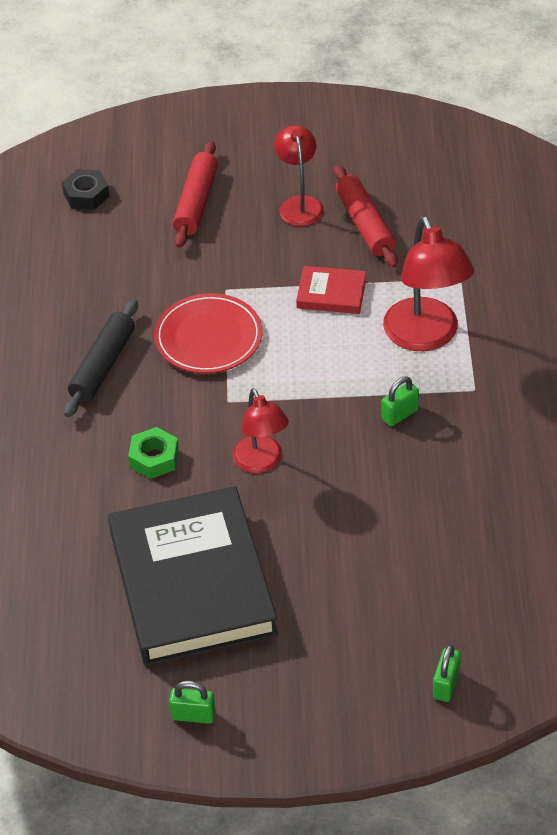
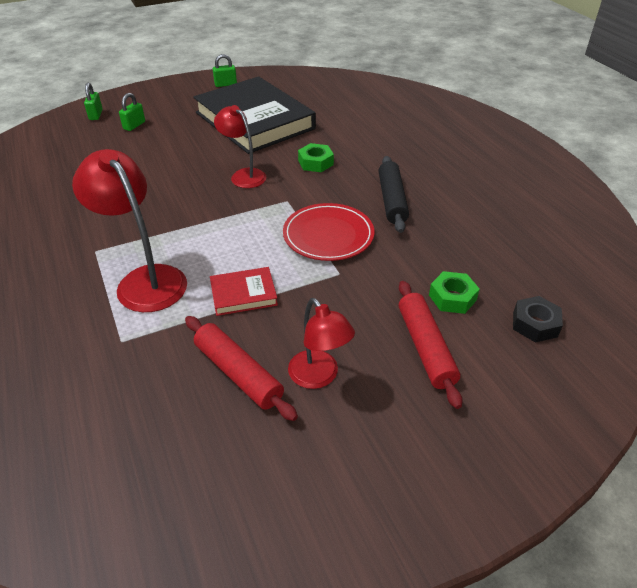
camera: 155 degrees right, 5 degrees down
(136, 236) = (452, 297): none -> green nut
(400, 414) = (153, 222): green padlock -> green padlock (134, 125)

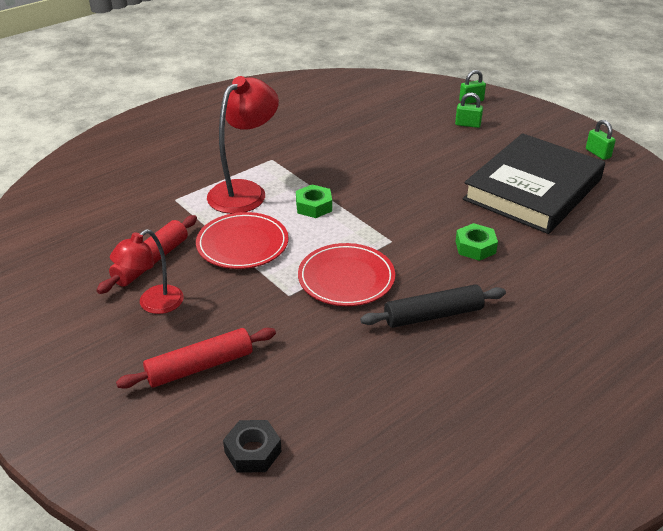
camera: 75 degrees right, 5 degrees down
(243, 175) = (421, 205): red lamp -> none
(243, 294) = (242, 244): red book -> red plate
(452, 297) = (277, 380): green nut -> green nut (314, 206)

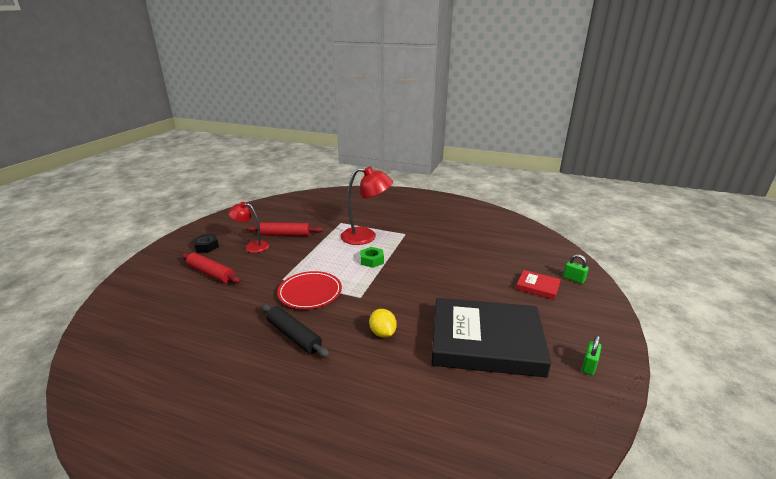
camera: 60 degrees right, 10 degrees down
(242, 244) = (317, 252): red plate -> none
(253, 451) = (152, 309): black nut -> black nut (206, 246)
(467, 124) = (537, 287): green padlock -> red book
(475, 247) = (382, 333): green nut -> yellow lemon

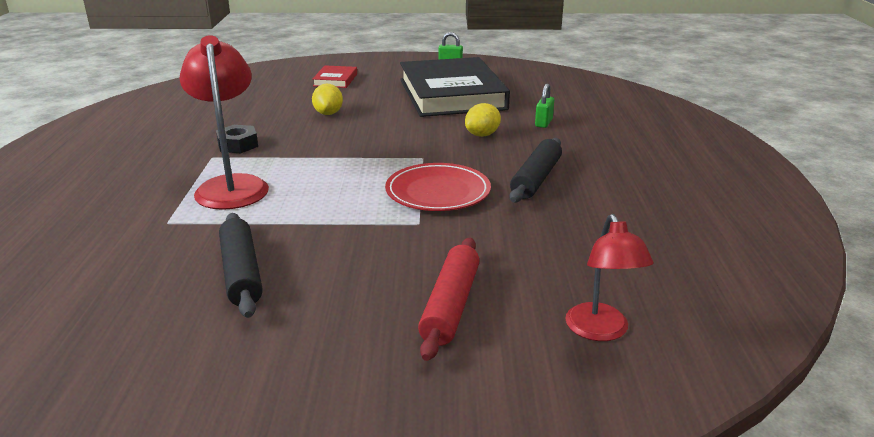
camera: 110 degrees left, 0 degrees up
(206, 246) = (342, 369): black nut -> black nut (238, 145)
(252, 246) = (314, 297): red lamp -> red lamp (601, 331)
(285, 234) = (241, 273): red rolling pin -> black rolling pin
(372, 260) = (318, 167): green nut -> none
(458, 274) = (328, 113): none -> yellow lemon
(573, 279) = (310, 68): green padlock -> green padlock (543, 123)

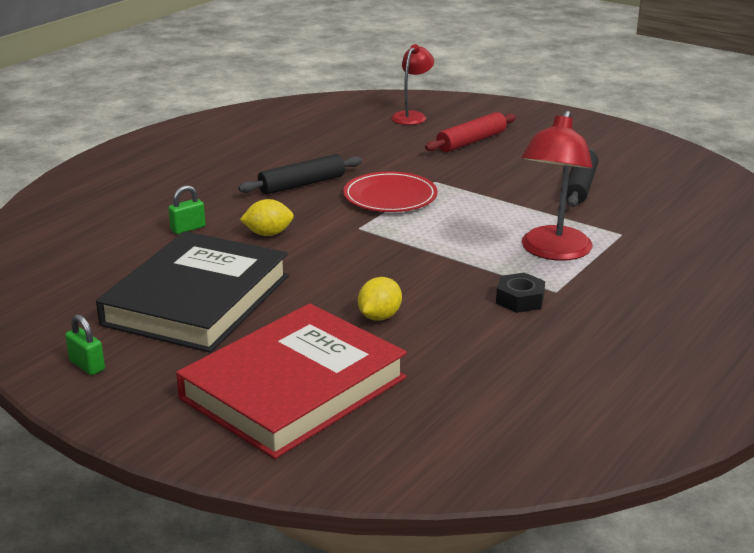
camera: 145 degrees left, 0 degrees up
(335, 80) = (294, 388): red book -> red book, size x2.39

